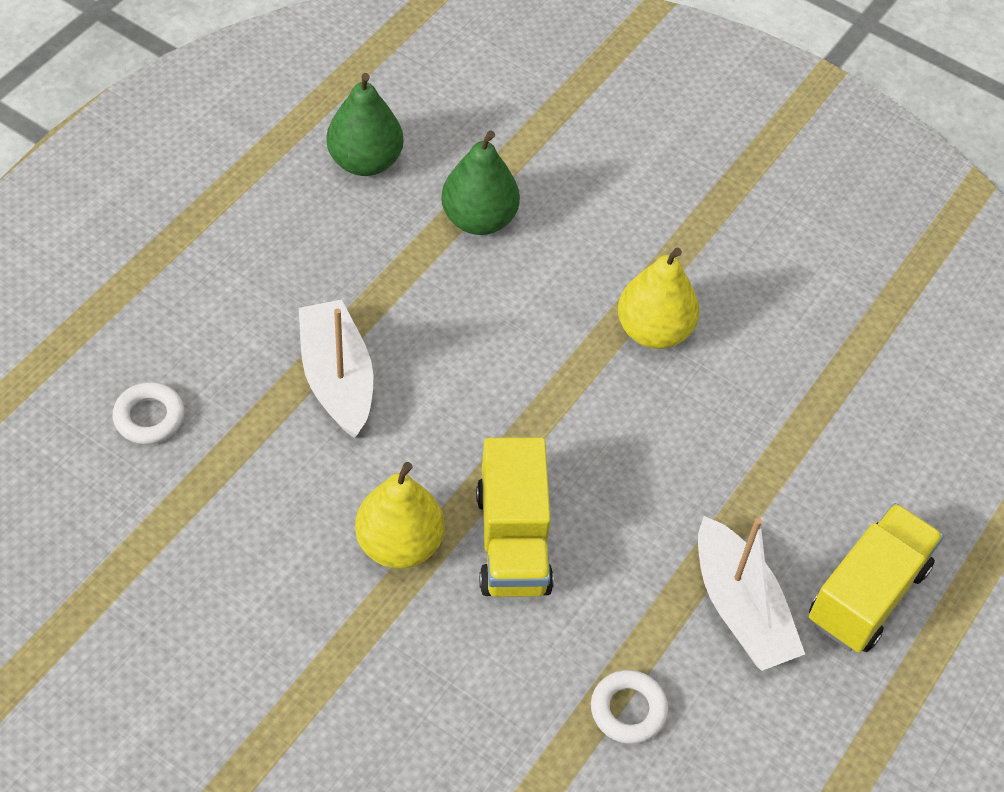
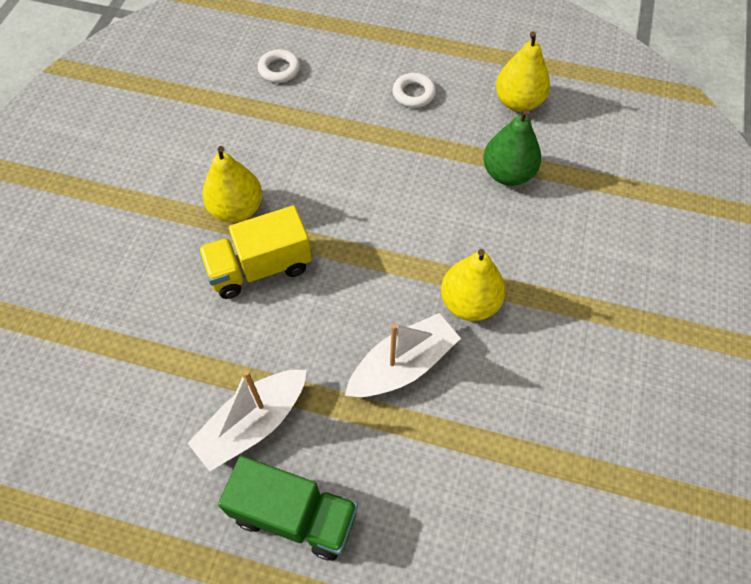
camera: 75 degrees right, 5 degrees up
(337, 378) = (344, 141): white boat -> white boat (402, 365)
(365, 161) = (518, 102): green pear -> yellow pear
(628, 710) = (152, 371): white ring -> white ring (413, 94)
(867, 594) = (295, 515): yellow truck -> green truck

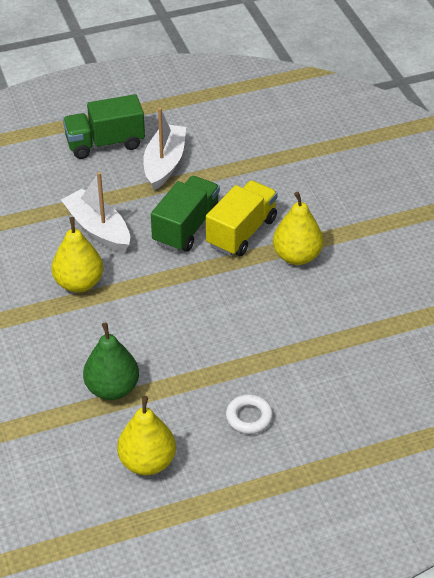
camera: 145 degrees right, 15 degrees down
(279, 69) = (387, 374): white ring -> none
(308, 308) = (186, 228): none -> green truck
(402, 365) = (98, 229): white boat -> white boat turned 120 degrees clockwise

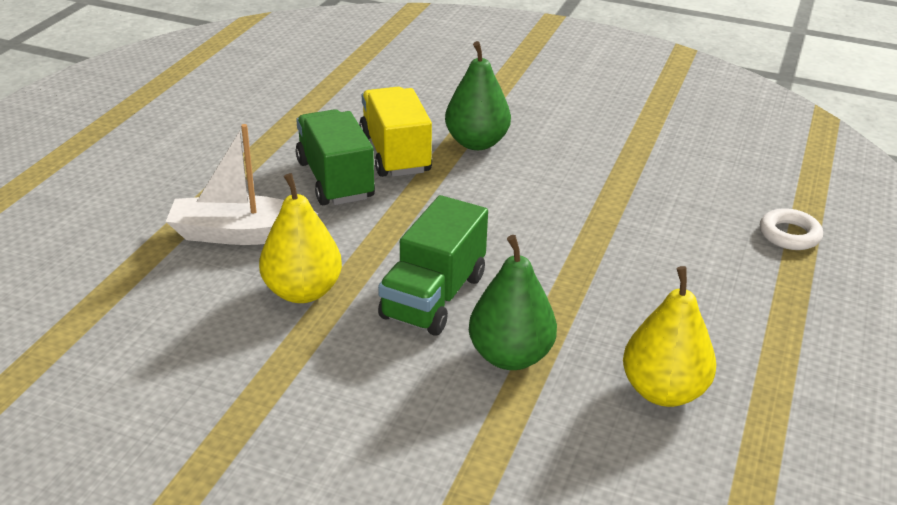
camera: 50 degrees left, 10 degrees down
(105, 143) = (119, 162): green truck -> green truck (434, 297)
(164, 164) = (219, 145): white boat -> none
(249, 417) = (670, 283): white ring -> white ring (789, 235)
(297, 256) = (476, 143): yellow pear -> green pear

